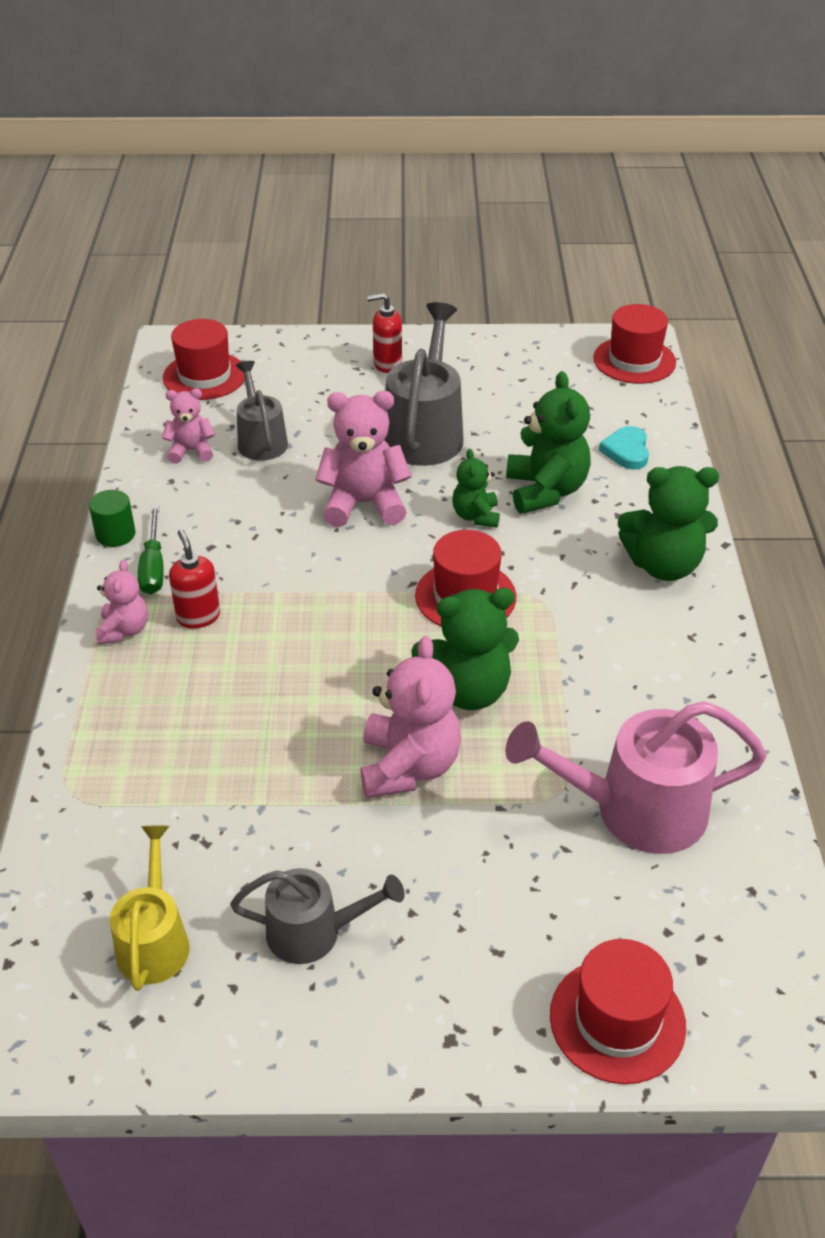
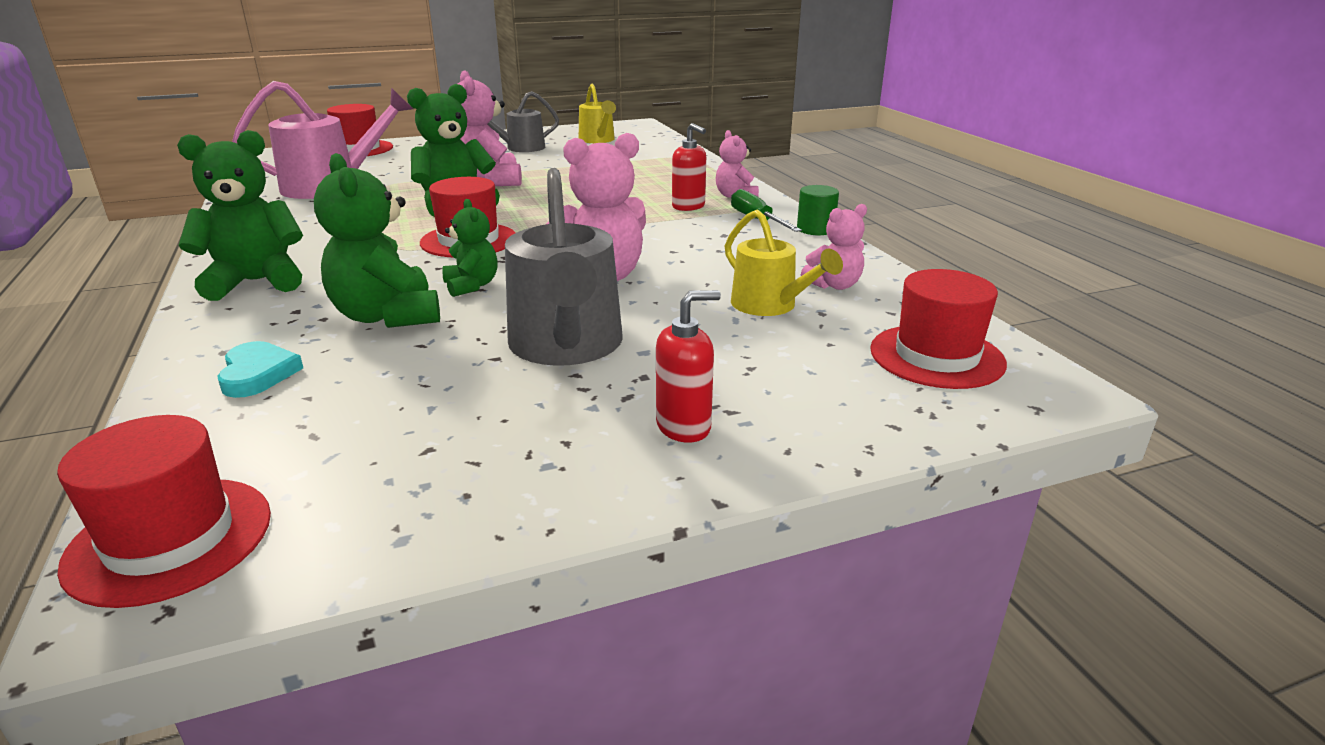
camera: 160 degrees right, 15 degrees down
(261, 440) = (770, 306): grey watering can -> yellow watering can

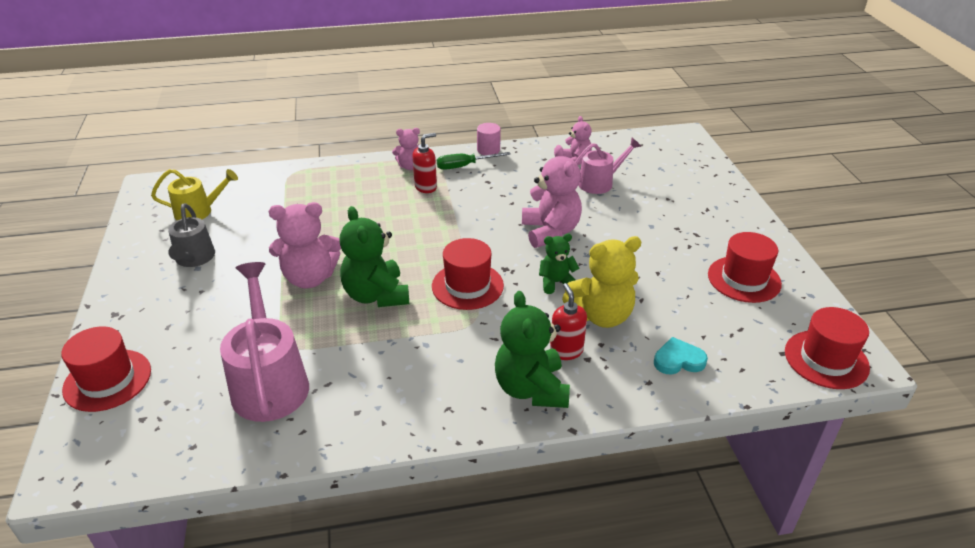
camera: 80 degrees left, 10 degrees up
(387, 316) = (601, 315): green teddy bear -> yellow teddy bear
(566, 347) = (646, 249): grey watering can -> none
(684, 427) = (721, 222): red soap dispenser -> red soap dispenser (566, 351)
(770, 306) = (600, 183): yellow watering can -> pink watering can
(815, 229) = (488, 150): green cylinder -> pink cylinder
(936, 356) = (657, 152): red hat -> red hat (744, 279)

